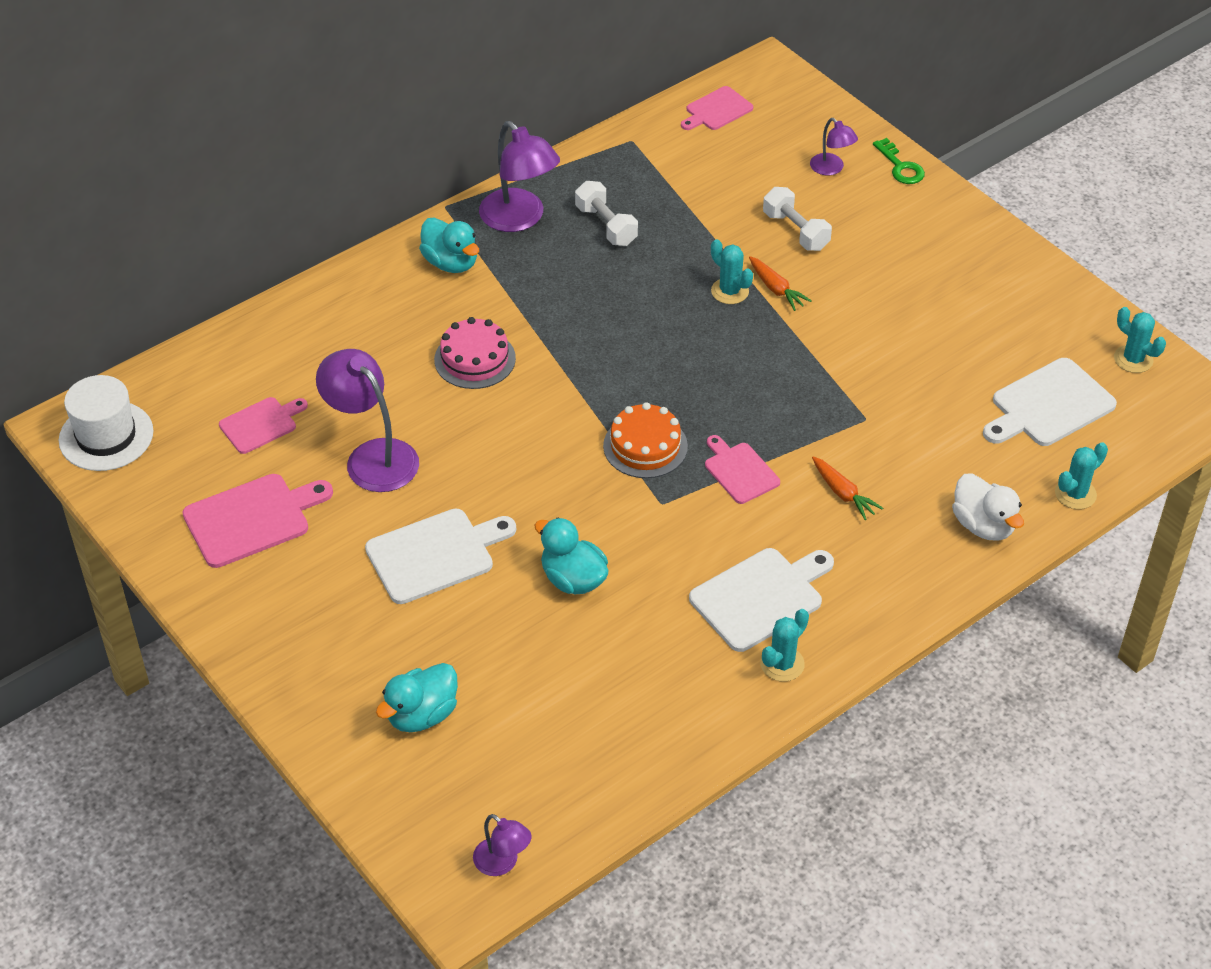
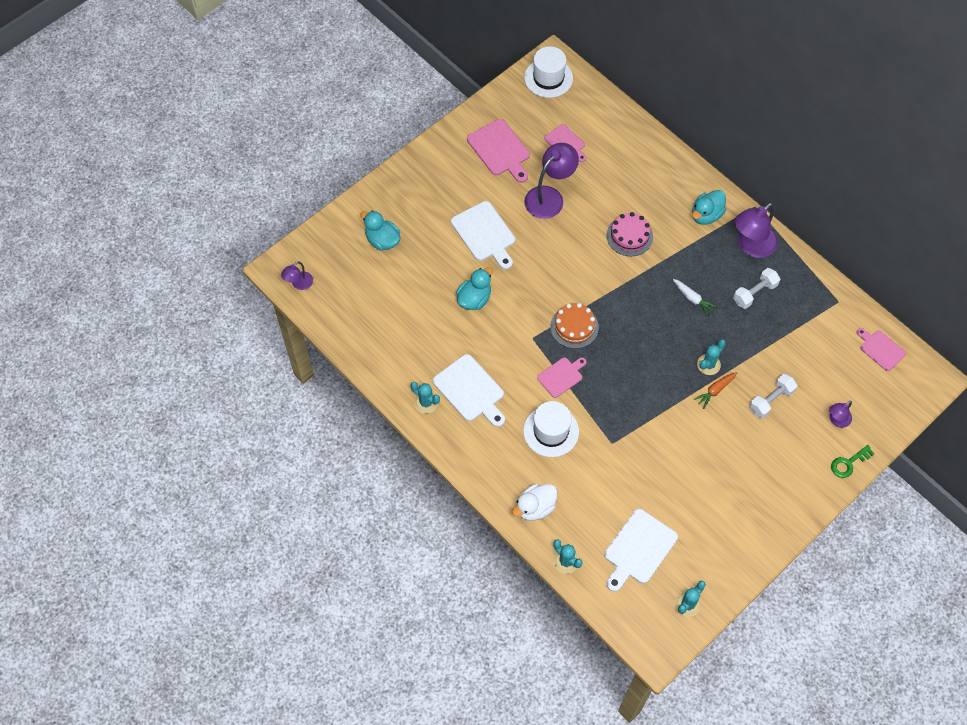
camera: 85 degrees right, 15 degrees up
(608, 296) = (692, 299): none -> white carrot
(843, 493) = (551, 431): orange carrot -> white hat
(1048, 405) = (638, 549): white cutting board -> white cutting board turned 105 degrees counterclockwise

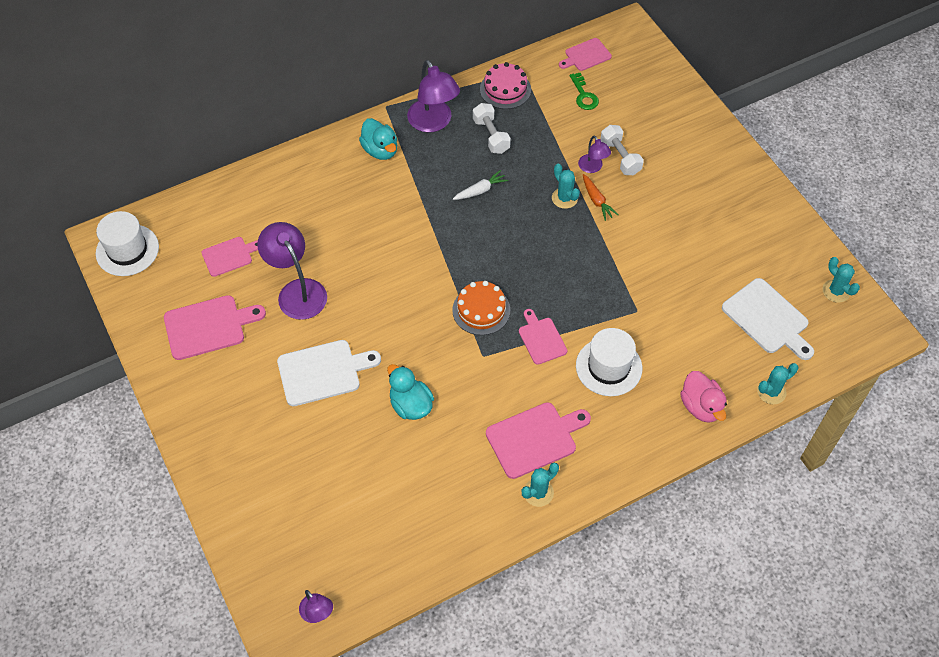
camera: 75 degrees left, 5 degrees down
(382, 240) = (288, 492): turquoise duck -> none
(470, 390) = (535, 439): white cutting board -> pink cutting board
(535, 507) = (701, 406): white duck -> pink duck
(629, 236) = (380, 226): pink cake -> pink cake (505, 89)
(836, 420) = (655, 112): purple lamp -> purple lamp (592, 167)
(848, 463) = (704, 116): green key -> green key (584, 95)

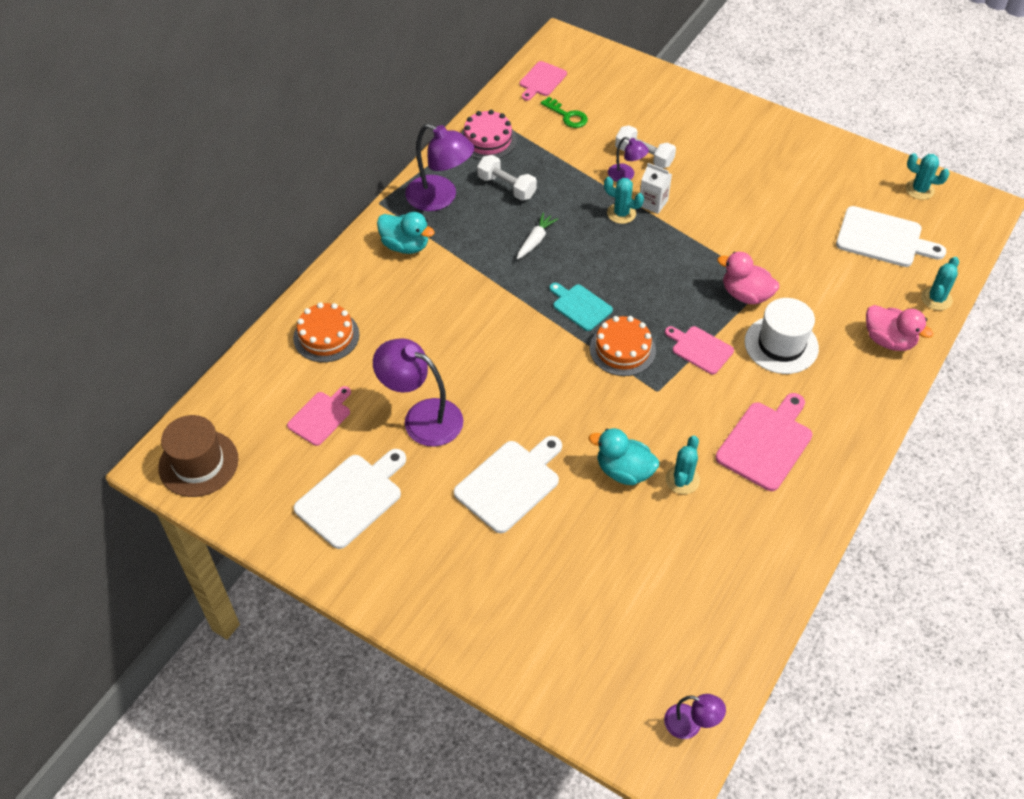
camera: 30 degrees left, 5 degrees down
(127, 250) = (198, 463): white hat -> brown hat
(208, 327) = (352, 498): pink cutting board -> white cutting board
(275, 196) = (326, 336): none -> orange cake
(475, 260) = (580, 306): none -> turquoise cutting board
(538, 492) = (809, 491): turquoise cactus -> turquoise cactus (682, 480)
(597, 201) = (653, 203): orange carrot -> white carton
(612, 312) = (745, 295): none -> pink duck

